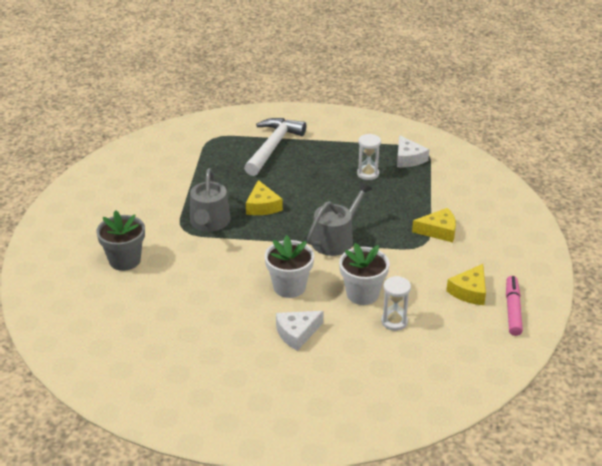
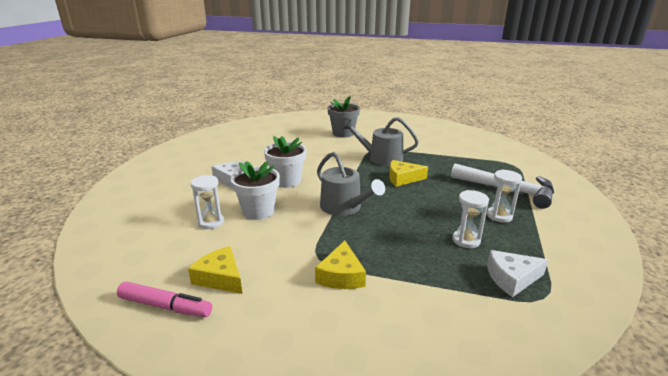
camera: 100 degrees right, 10 degrees down
(323, 155) = (499, 216): none -> white hourglass

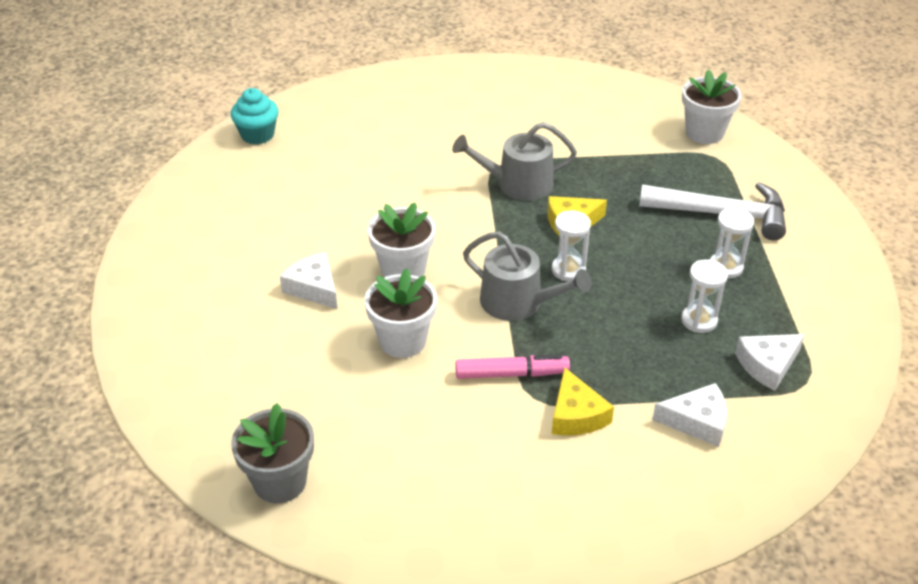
camera: 20 degrees left, 15 degrees up
(165, 306) = (397, 516): pink marker -> pink marker (511, 374)
(211, 222) = (349, 378): white hourglass -> white hourglass (568, 270)
(220, 278) = (432, 460): yellow cheese -> none
(260, 123) = (257, 135): none -> turquoise cupcake
(343, 133) = (424, 134): grey flower pot -> grey flower pot (280, 482)
(435, 302) = (697, 421): none -> white cheese
(510, 154) = (704, 133): none -> white flower pot

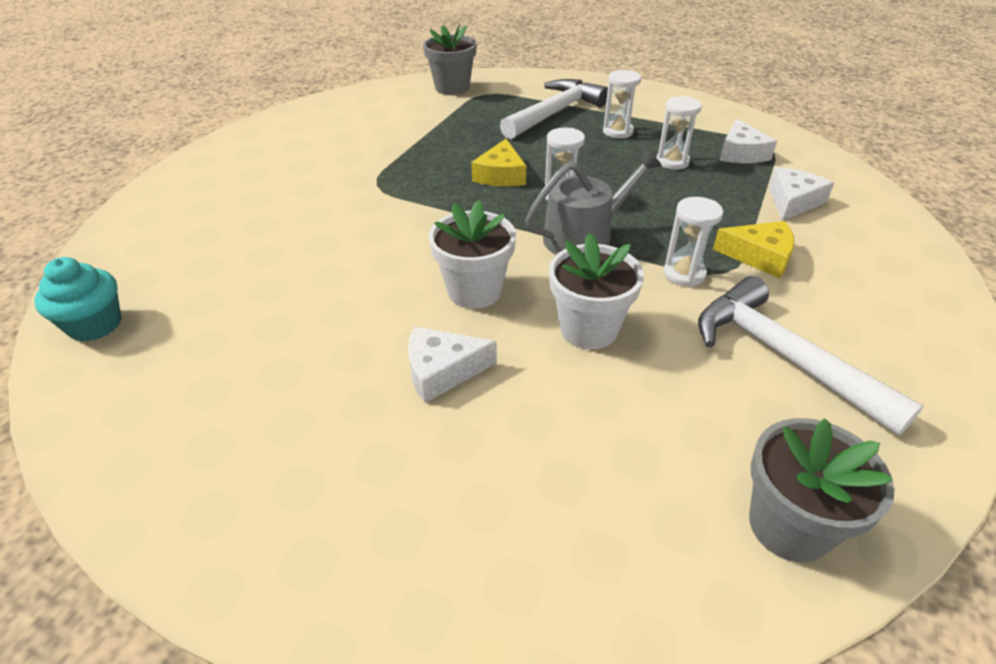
camera: 60 degrees left, 0 degrees up
(444, 453) = (783, 357): none -> white hammer
(511, 374) = (684, 274): pink marker -> white hourglass
(517, 184) = (416, 182): grey watering can -> none
(704, 133) = (452, 88): white flower pot -> grey flower pot

